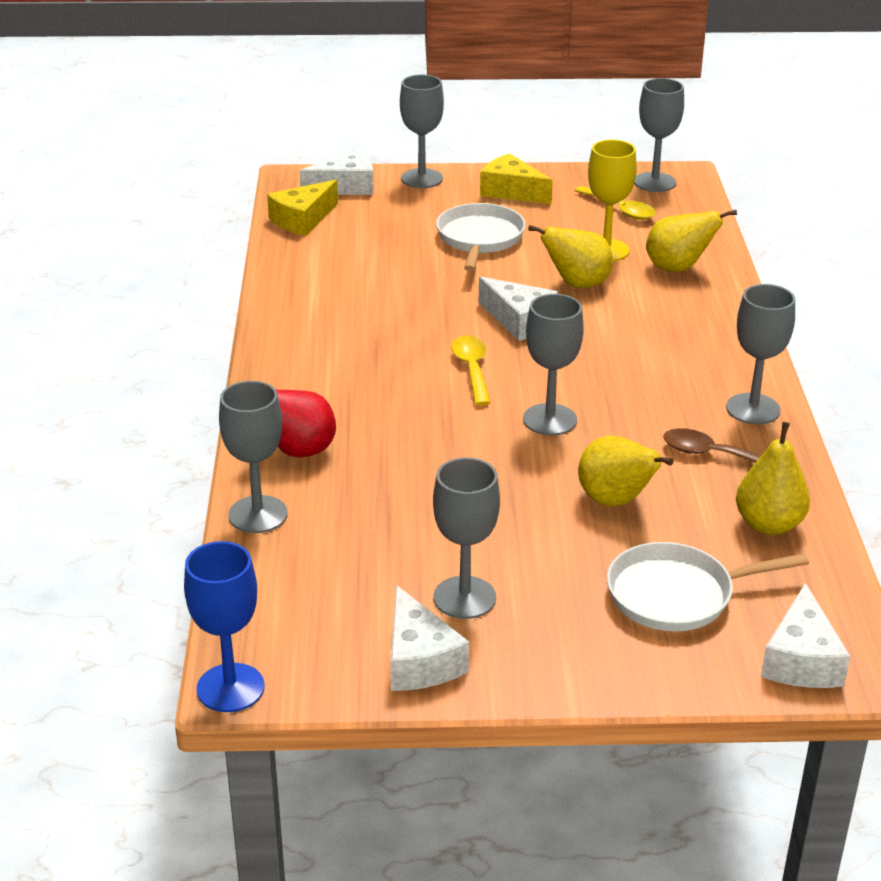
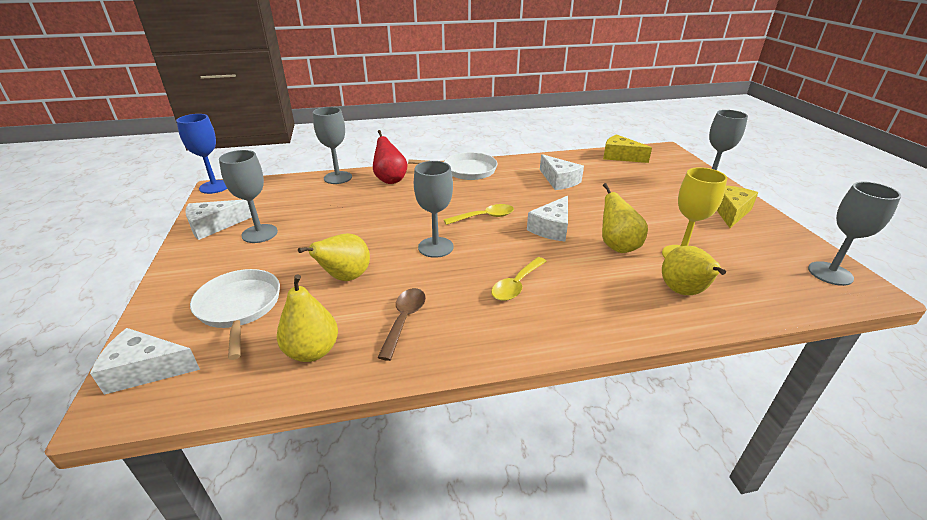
camera: 80 degrees right, 0 degrees up
(345, 187) = (671, 162): white cheese -> white cheese (559, 180)
(479, 239) = (649, 206): white pan -> white pan (466, 170)
(620, 209) = (757, 258): yellow spoon -> yellow spoon (516, 285)
(753, 409) = (475, 340): grey goblet -> none

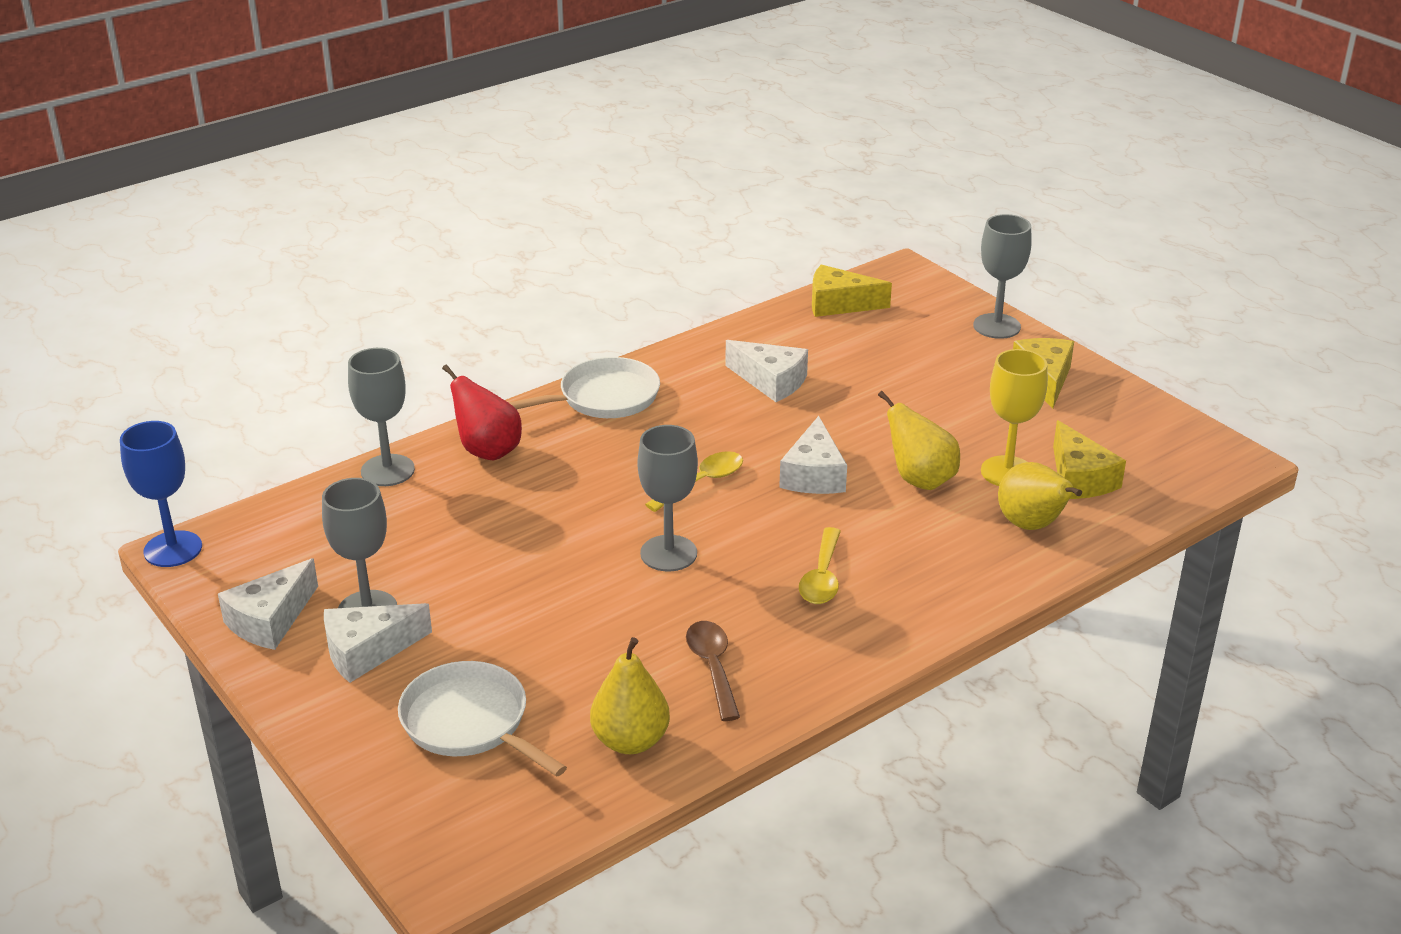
camera: 25 degrees left, 0 degrees up
(146, 370) = (436, 831): white cheese -> white cheese (367, 651)
(345, 277) = (578, 637): yellow pear -> none
(733, 272) = (1079, 478): none -> yellow cheese
(830, 273) = (1190, 448): grey goblet -> none

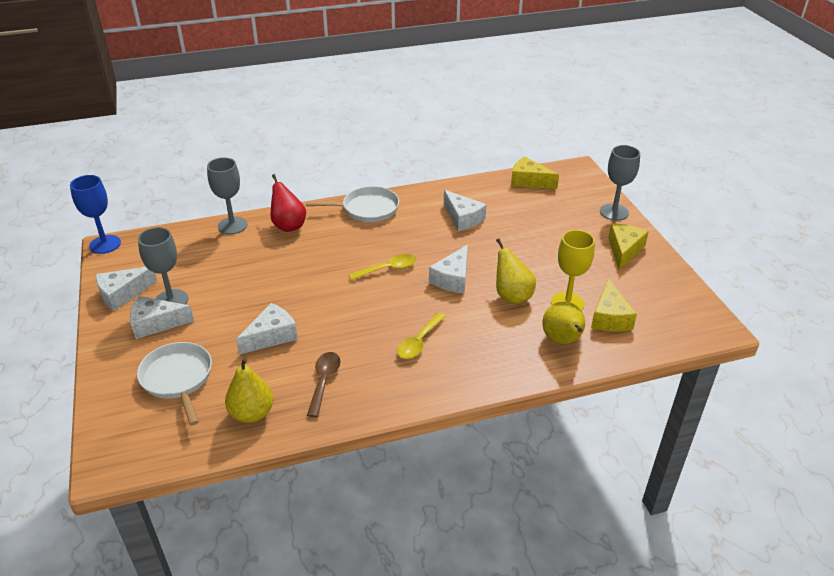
camera: 20 degrees right, 5 degrees up
(581, 623) = (271, 336): none -> white cheese
(668, 553) = (344, 306): grey goblet -> none

